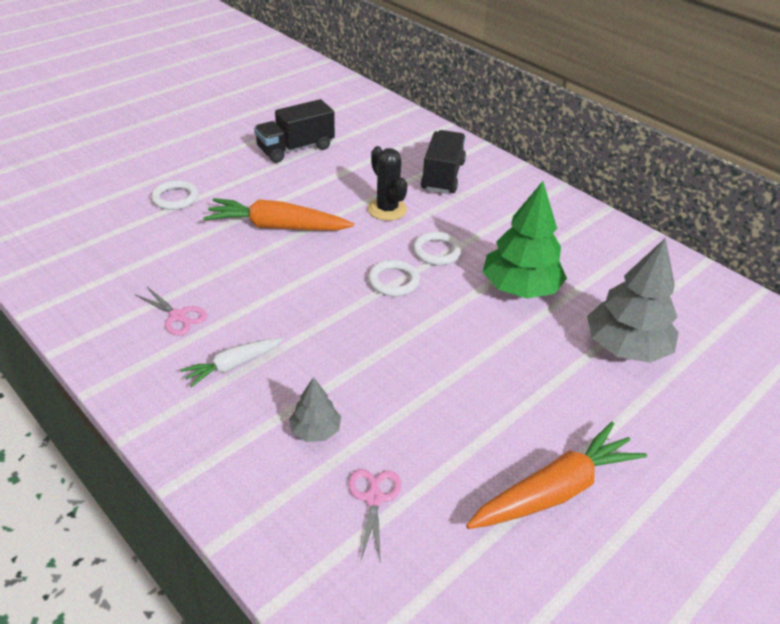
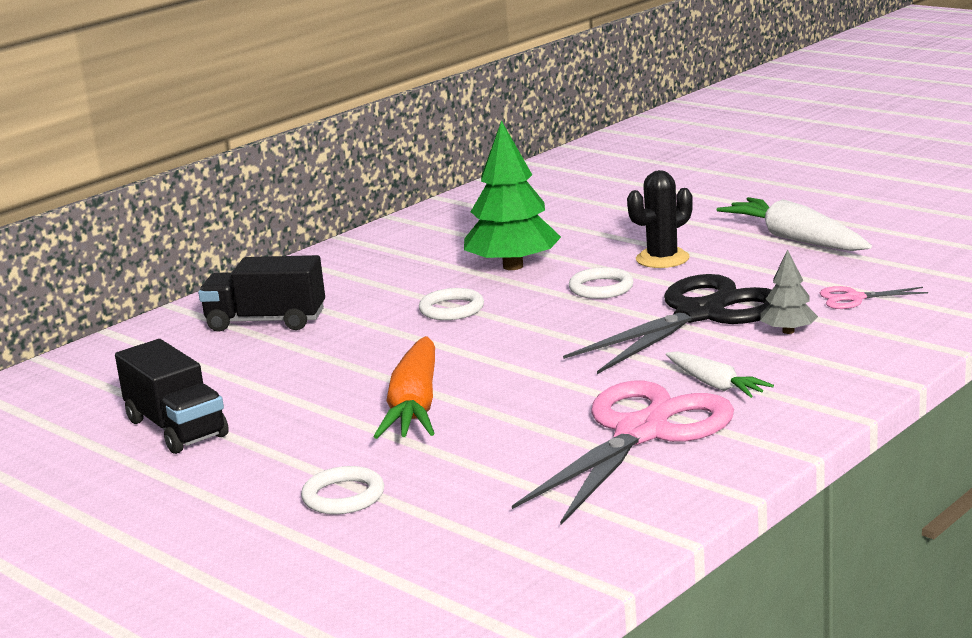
camera: 90 degrees left, 20 degrees down
(178, 316) = (641, 433): pink scissors -> pink scissors, size x2.38
(375, 381) = (700, 315): none -> black scissors
(387, 209) = (358, 345): black cactus -> black cactus (662, 259)
(393, 281) = (520, 325): white ring -> white ring (601, 288)
(555, 490) = (795, 239): orange carrot -> white carrot
(626, 347) = (594, 223): grey tree -> none

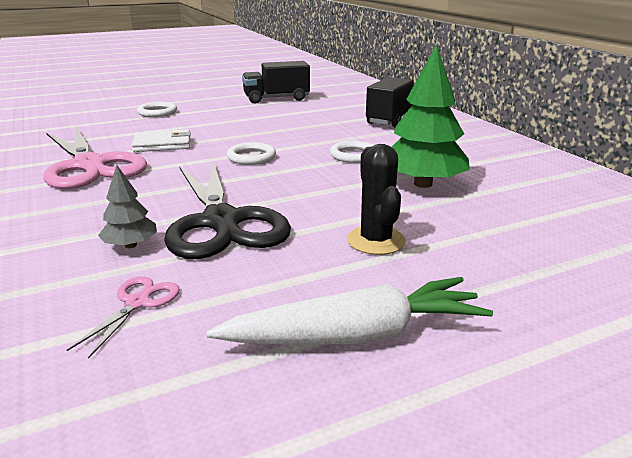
camera: 110 degrees right, 5 degrees up
(415, 406) = (222, 131): orange carrot -> none
(513, 423) = (163, 144): none -> white wallet
(601, 288) = (333, 202): white ring -> white ring (251, 157)
(715, 385) = (102, 196): white carrot -> none

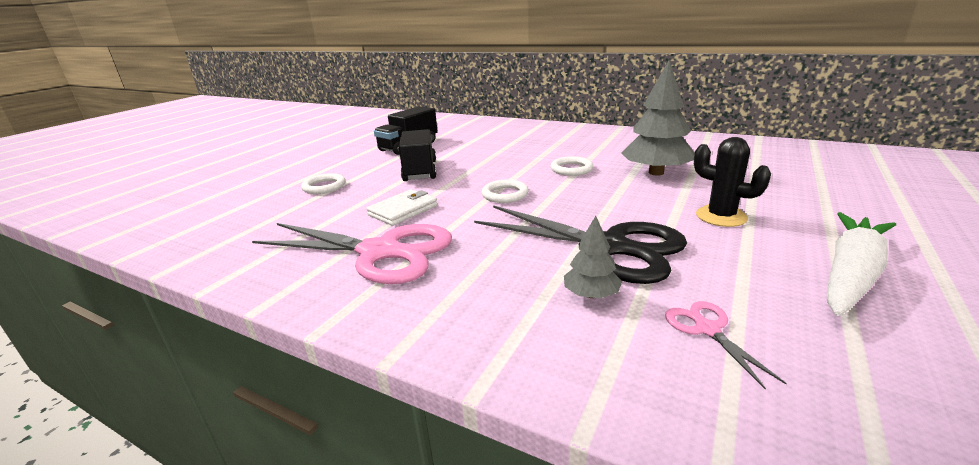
camera: 35 degrees left, 0 degrees up
(393, 119) = (534, 138): black truck -> black truck (420, 171)
(423, 184) = (656, 172): green tree -> grey tree

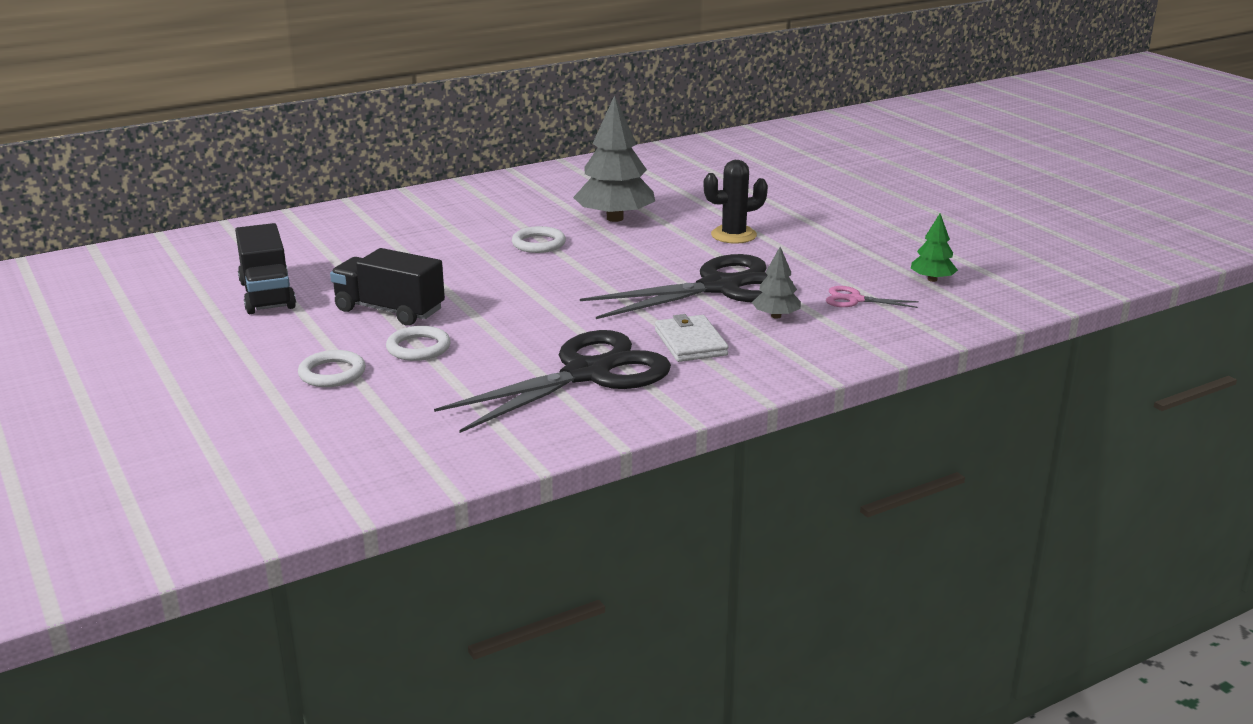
camera: 60 degrees left, 0 degrees up
(380, 252) = (587, 374): pink scissors -> black scissors
(403, 210) = (501, 344): white wallet -> white wallet (690, 343)
(505, 194) = (548, 290): white ring -> white ring (418, 348)
(850, 274) = (854, 240): white carrot -> none
(877, 371) = (932, 279): none -> green tree

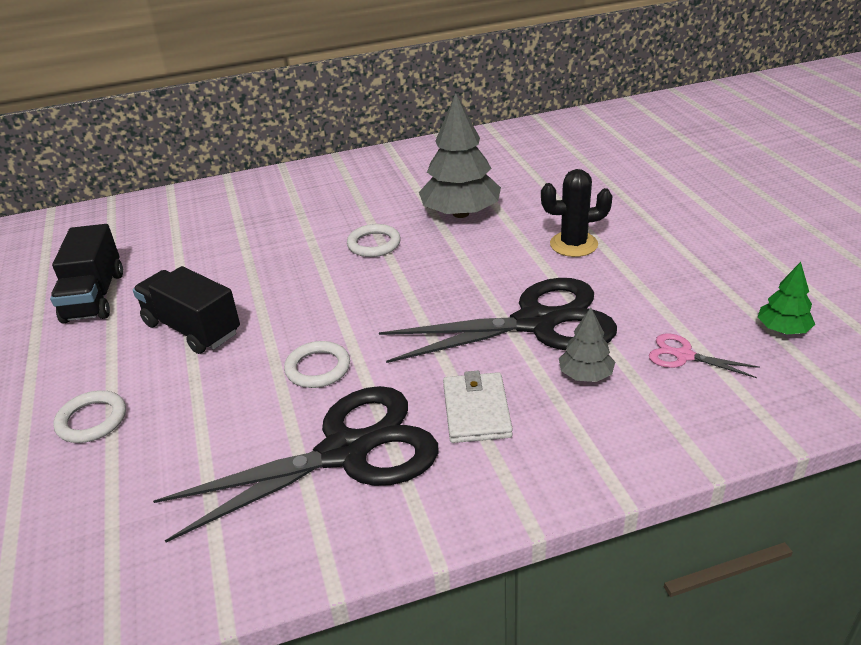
camera: 15 degrees right, 10 degrees up
(418, 348) = (193, 389): white ring -> white ring (318, 368)

